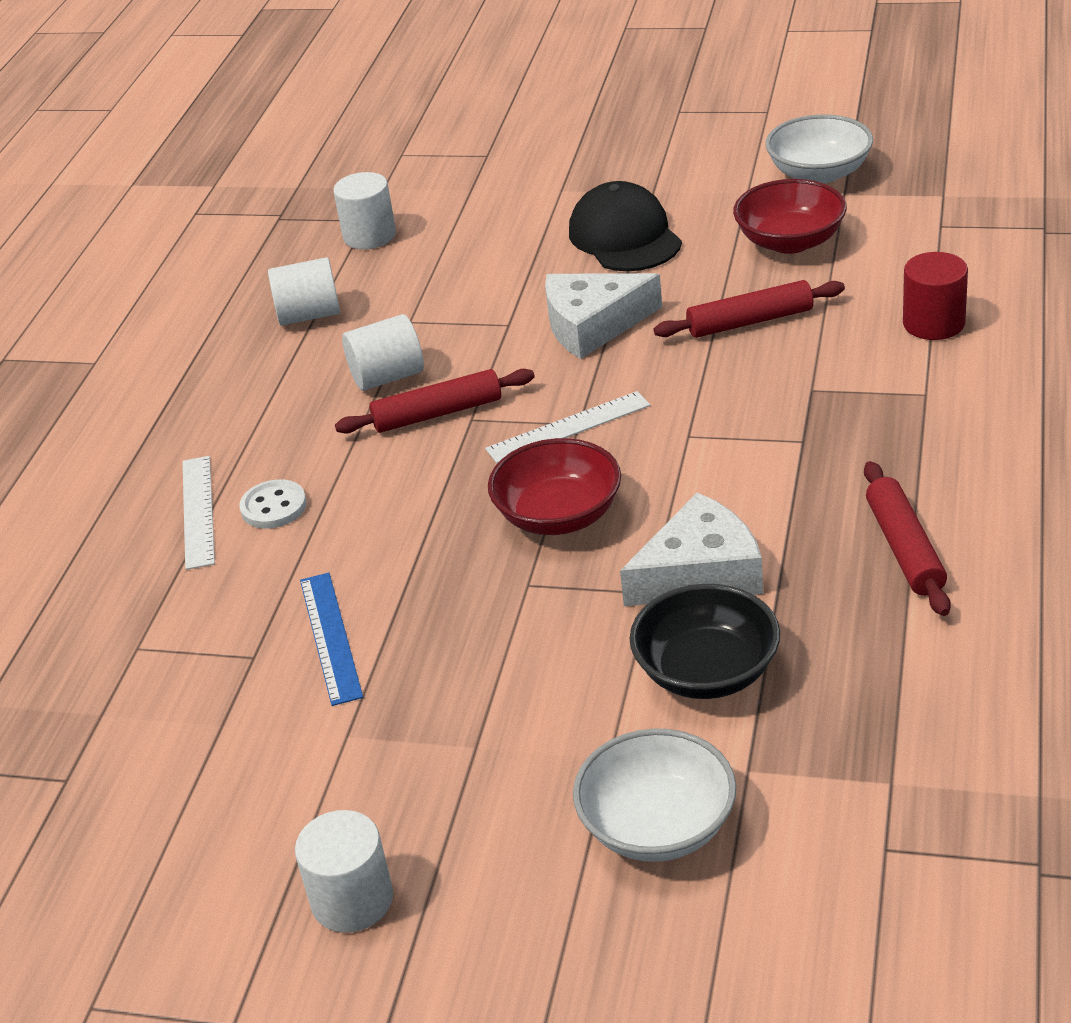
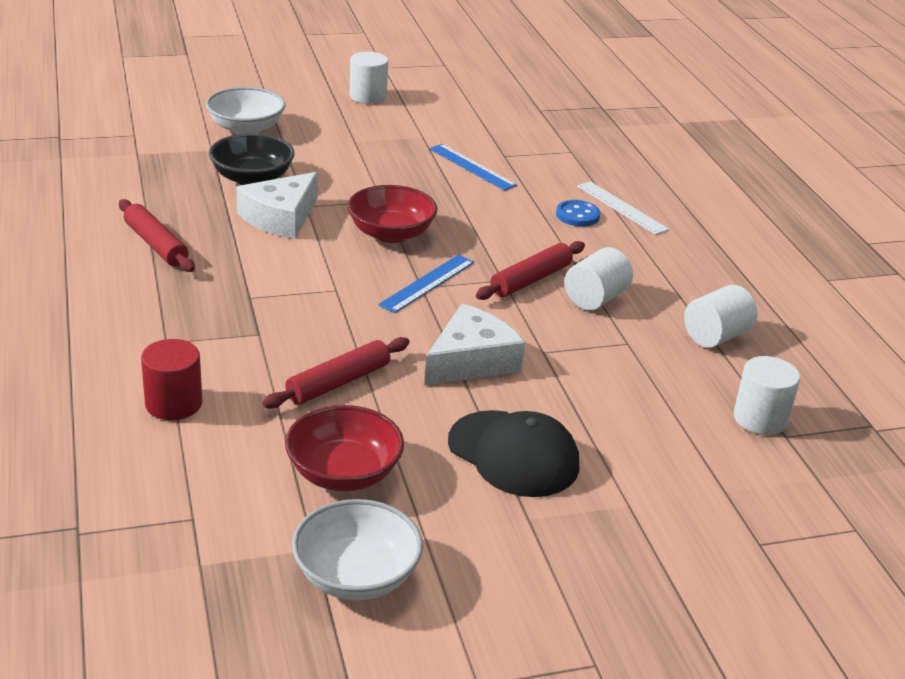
camera: 145 degrees right, 5 degrees down
(273, 507) = (577, 215): white button -> blue button
(568, 427) = (427, 283): white ruler -> blue ruler

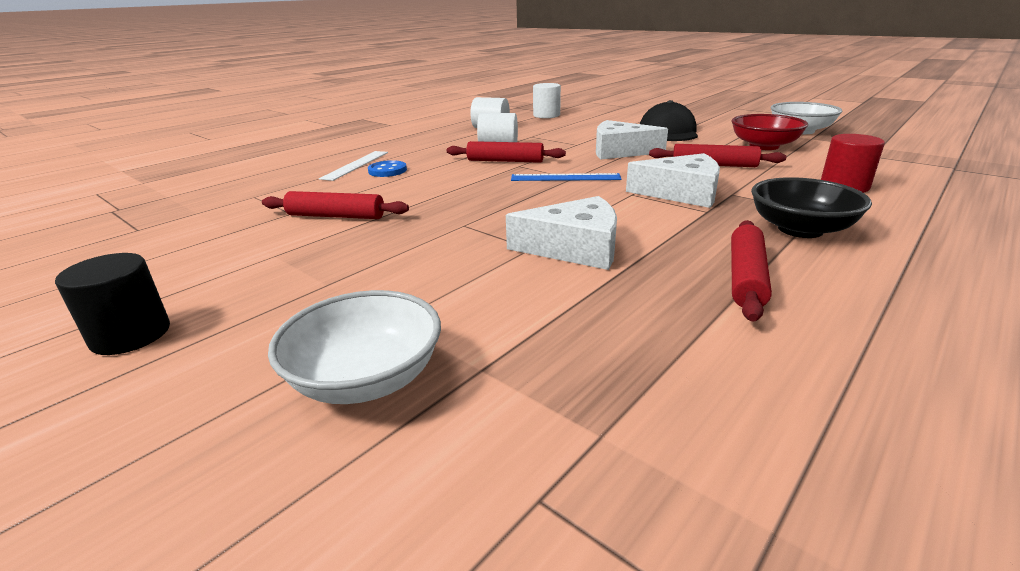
camera: 120 degrees left, 5 degrees down
(252, 178) = (521, 297): black bowl -> black bowl (800, 229)
(299, 312) = (682, 193): none -> white cheese
(368, 96) = (131, 335): white cylinder -> black cylinder
(391, 233) = (518, 204): red bowl -> none
(472, 167) = (336, 216): blue ruler -> red rolling pin

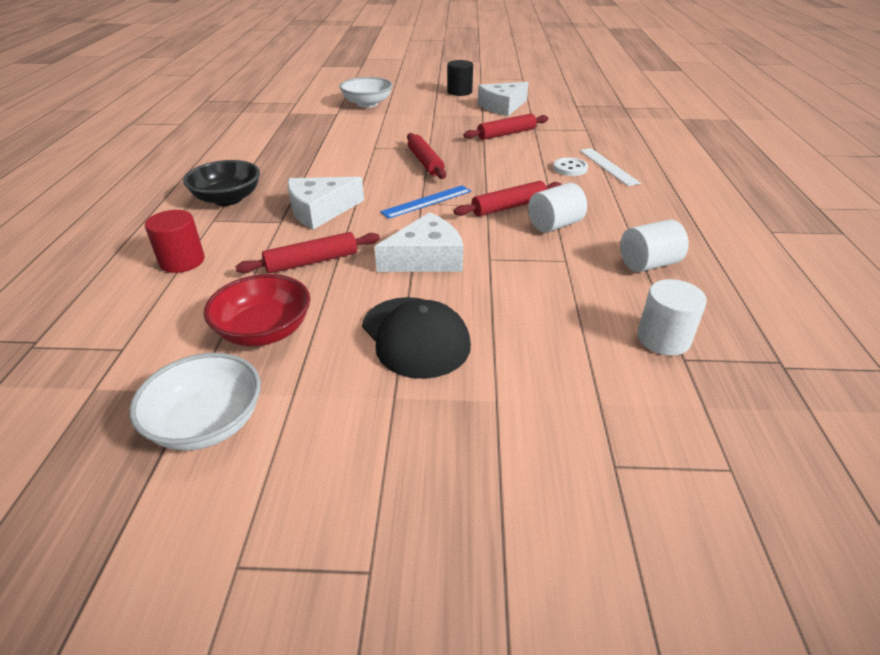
camera: 140 degrees right, 10 degrees up
(387, 171) = (570, 168): blue button -> white button
(575, 248) = (351, 153): white cheese -> white cheese (502, 107)
(746, 277) = (257, 161): red rolling pin -> red rolling pin (425, 162)

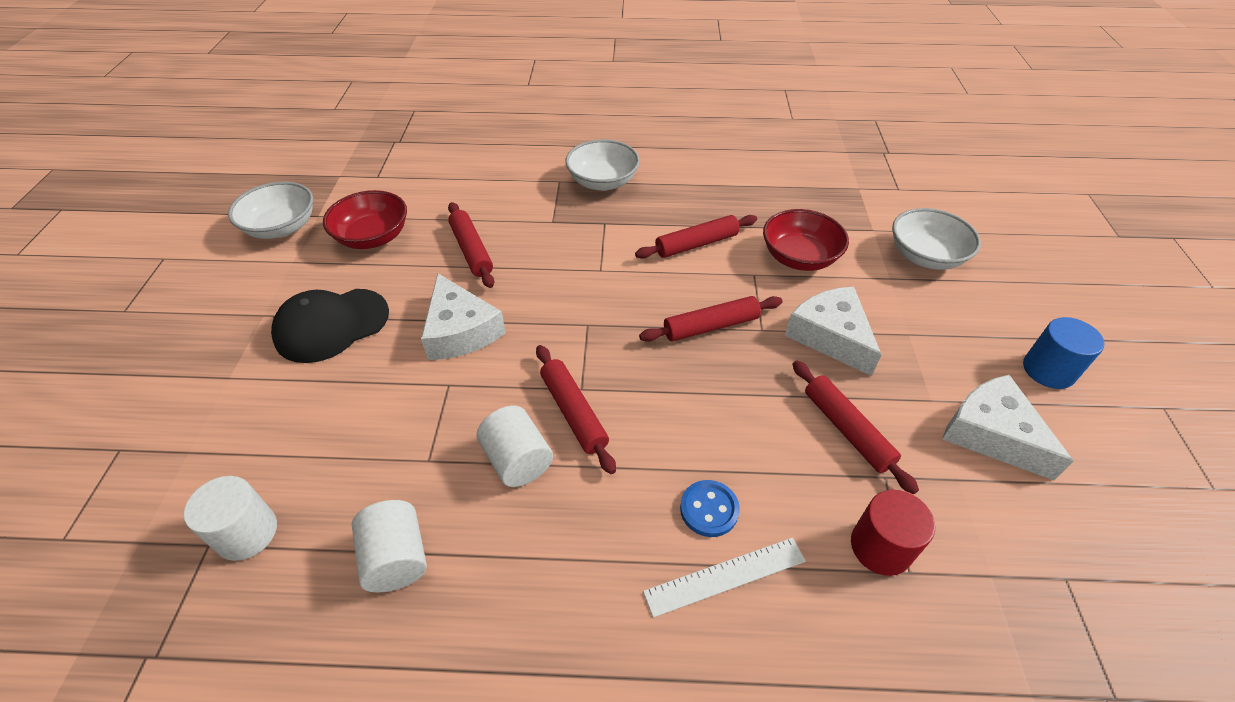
camera: 90 degrees right, 10 degrees up
(182, 261) = (488, 178): red cylinder -> red cylinder (880, 547)
(228, 199) = (603, 182): black bowl -> white bowl
(320, 210) = (574, 245): white cheese -> white cheese (830, 336)
(335, 164) = (696, 244): none -> red rolling pin
(359, 134) = (799, 257): none -> red bowl
(427, 201) = (592, 329): blue ruler -> none
(459, 92) = (1048, 370): black cylinder -> blue cylinder
(570, 168) = (709, 509): white button -> blue button

